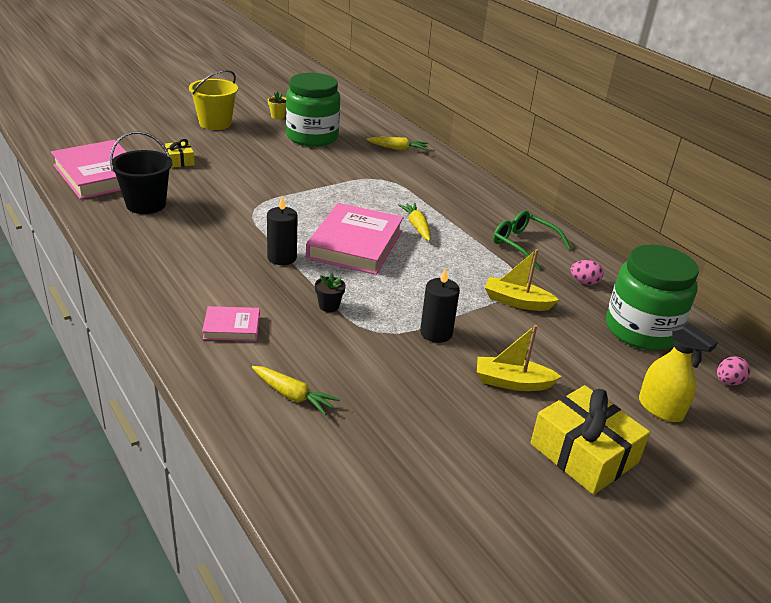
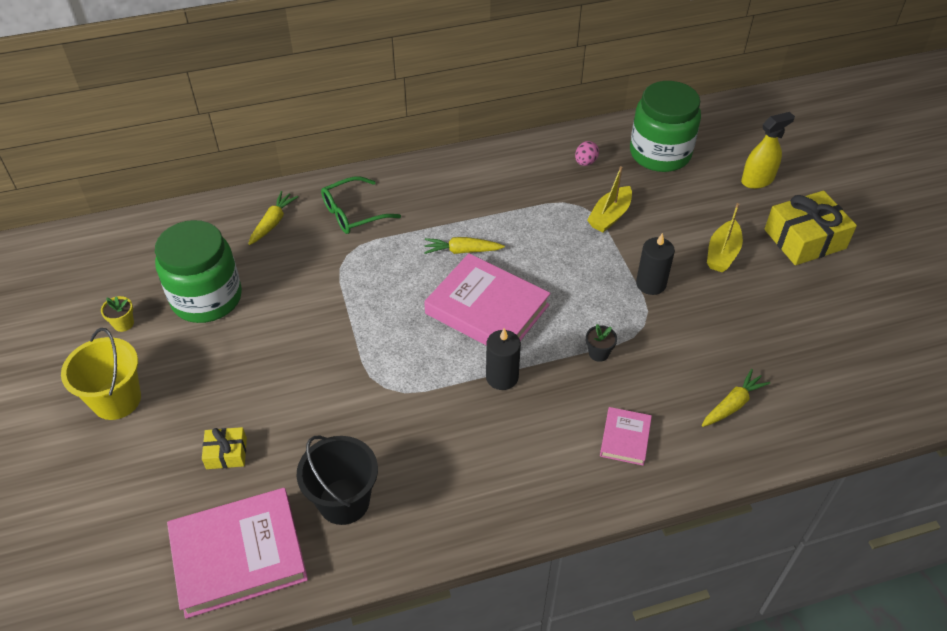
camera: 70 degrees left, 15 degrees up
(524, 245) = (515, 181): green glasses -> green glasses (354, 213)
(728, 382) = (728, 132): pink egg -> none

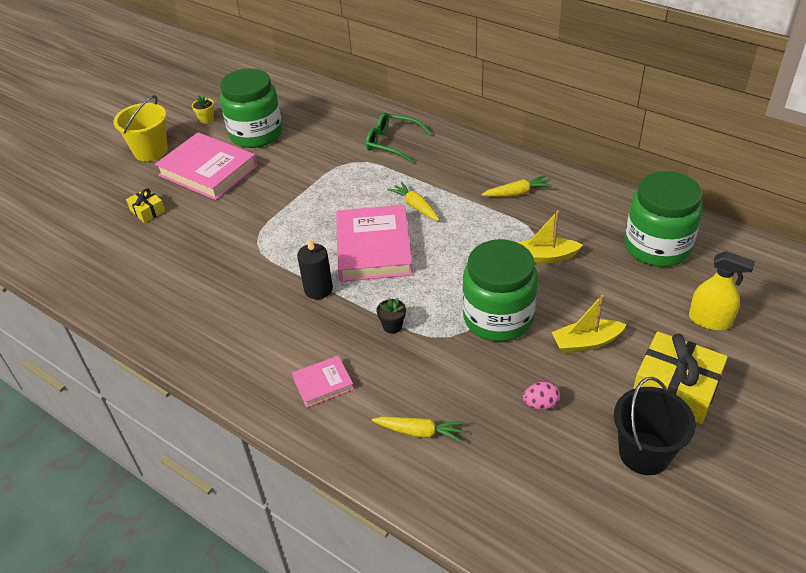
camera: 55 degrees right, 5 degrees down
(239, 555) = (80, 259): pink book -> pink book (208, 171)
(273, 223) = (344, 119): yellow carrot -> yellow carrot (517, 193)
(344, 501) = (151, 277): black bucket -> black bucket (644, 453)
(585, 162) = (587, 213): pink egg -> pink egg (540, 404)
(651, 284) = (498, 317): black candle -> green jar

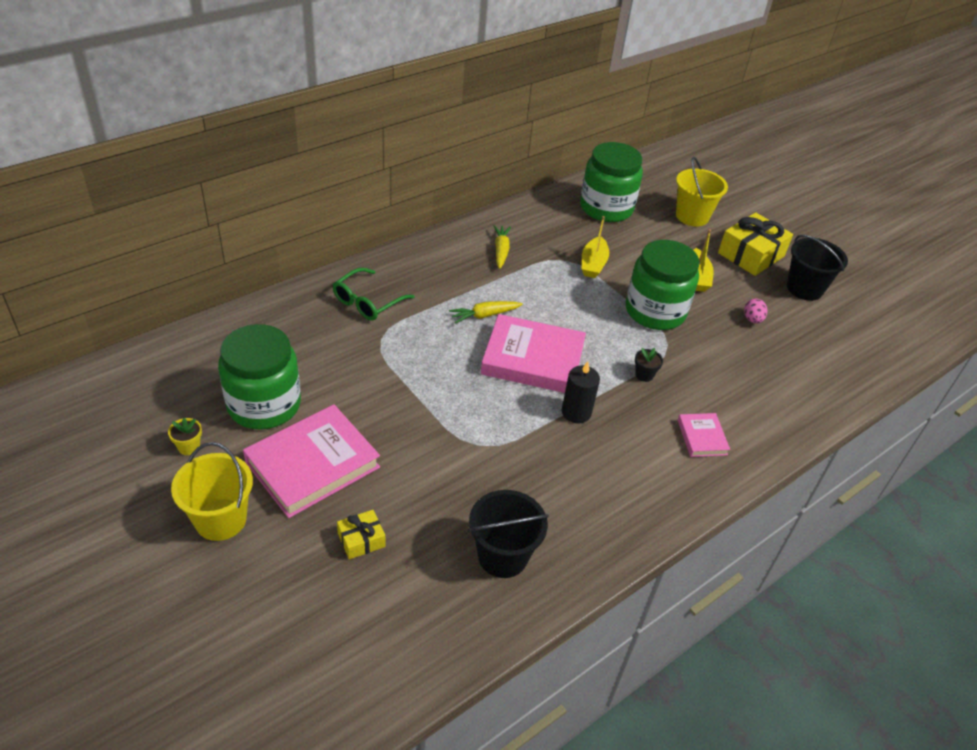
camera: 80 degrees left, 0 degrees up
(148, 281) = (502, 556): none -> black bucket
(419, 432) = (767, 391): yellow carrot -> none
(709, 320) = (692, 216): yellow spray bottle -> yellow bucket

